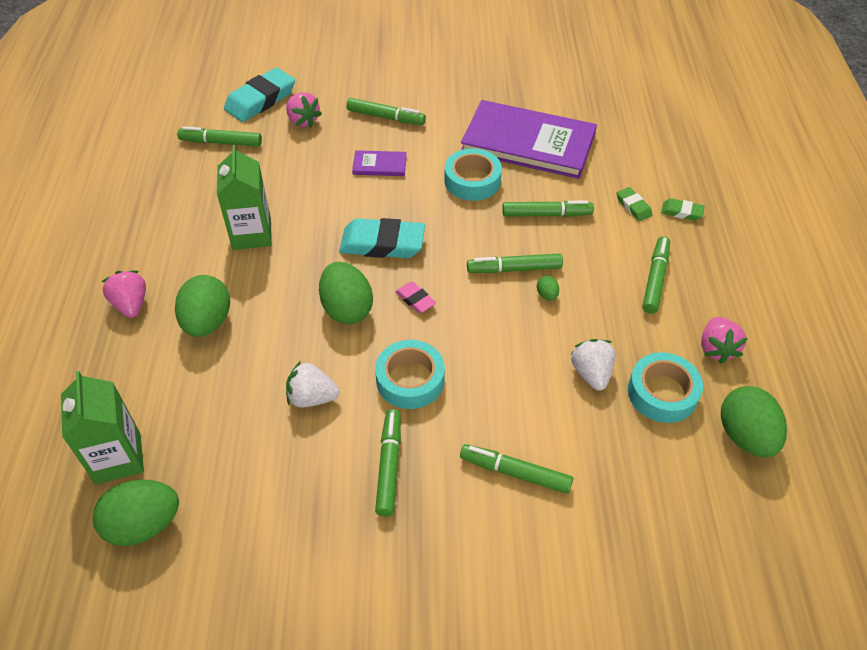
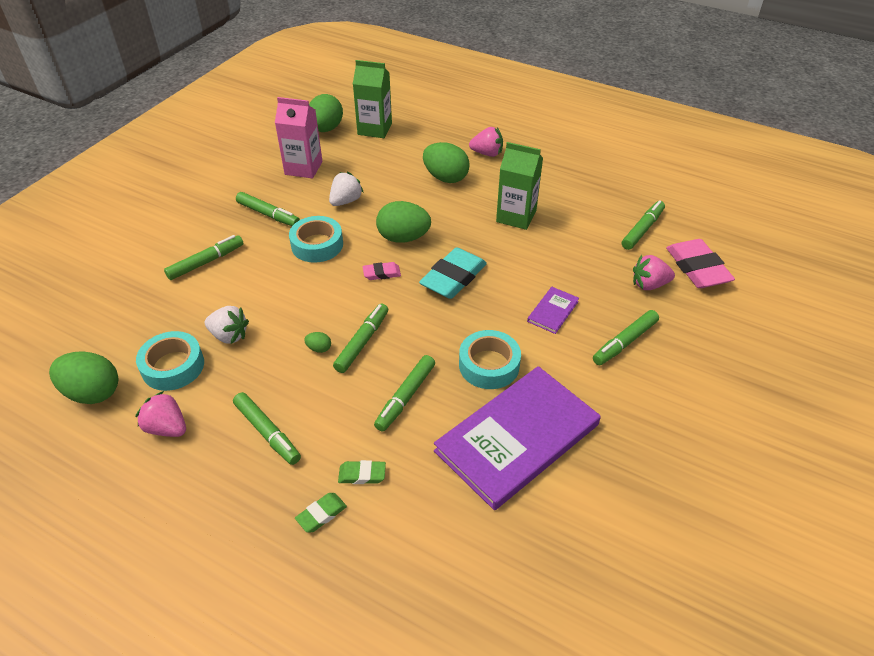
camera: 120 degrees right, 5 degrees down
(261, 100) = (697, 268): turquoise eraser -> pink eraser
(264, 490) = (303, 168): none -> pink carton

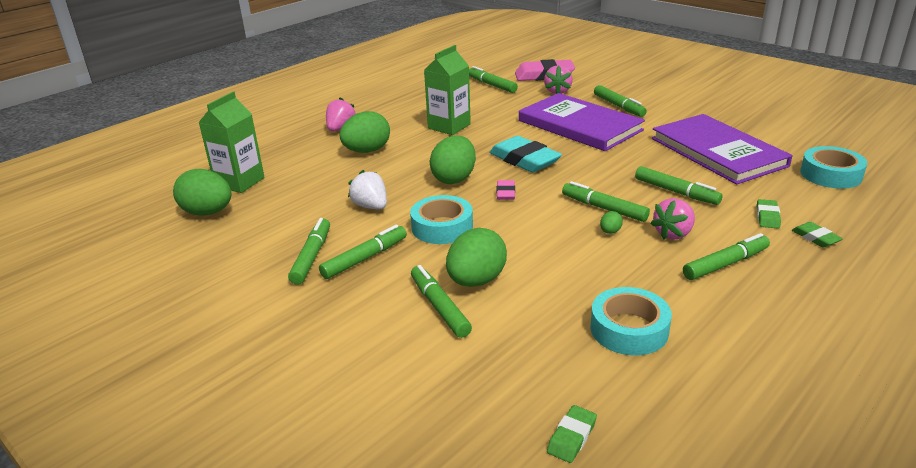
camera: 75 degrees left, 15 degrees down
(64, 342) = (572, 437): none -> green eraser
(93, 392) = (672, 397): green egg -> green egg (476, 281)
(167, 428) = (726, 330): pink strawberry -> pink strawberry (673, 234)
(229, 335) = (582, 288): white strawberry -> none
(269, 190) = (312, 257): none -> green marker
(303, 168) = (282, 231): pink carton -> none
(489, 365) = (639, 155): turquoise tape -> turquoise tape (830, 174)
(553, 311) = (579, 125): purple book -> purple book, size x2.39

